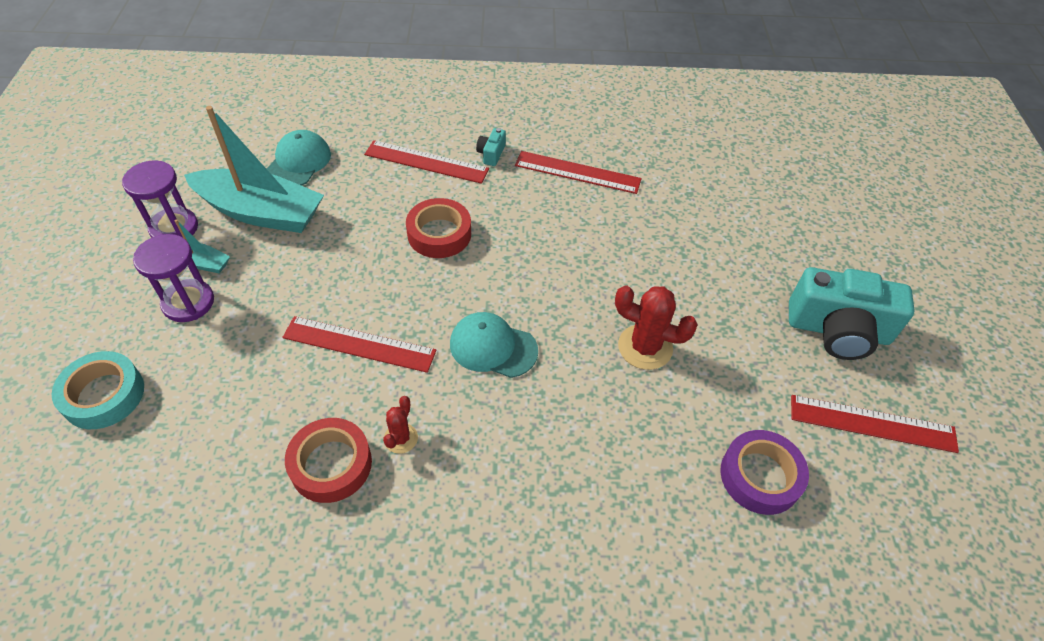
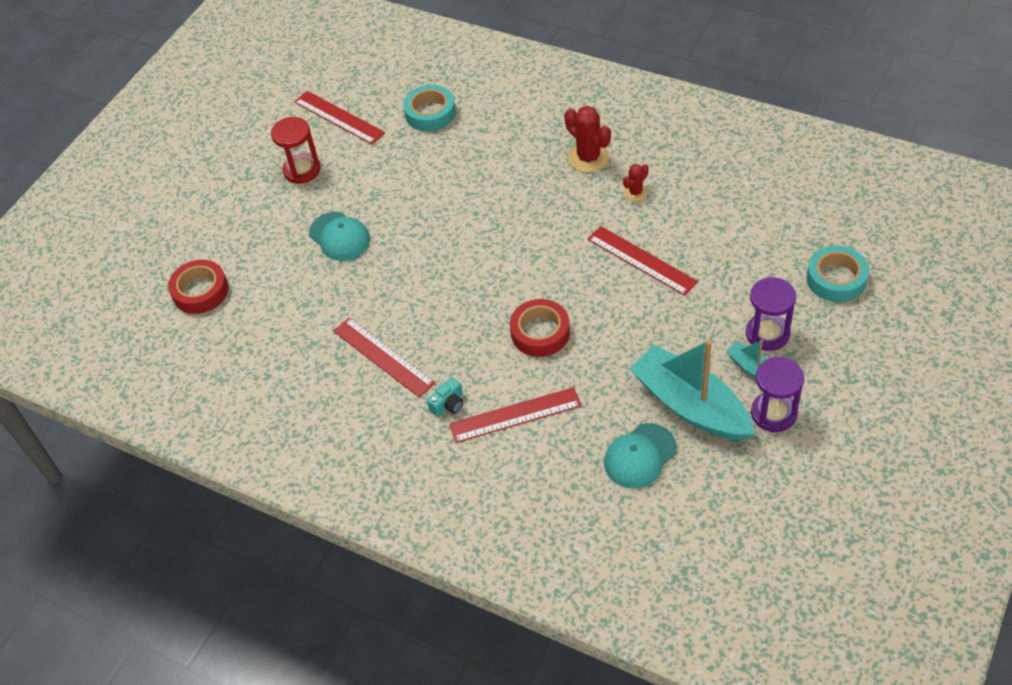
camera: 145 degrees left, 0 degrees up
(331, 464) = (685, 191): red tape -> red tape (200, 291)
(426, 162) = (515, 415): red ruler -> red ruler turned 60 degrees counterclockwise
(493, 347) = (546, 229): turquoise cap -> turquoise cap (339, 237)
(645, 347) = (440, 198): red cactus -> red cactus (588, 158)
(760, 476) = (430, 113): purple tape -> turquoise tape
(838, 330) = (302, 170): turquoise camera -> red hourglass

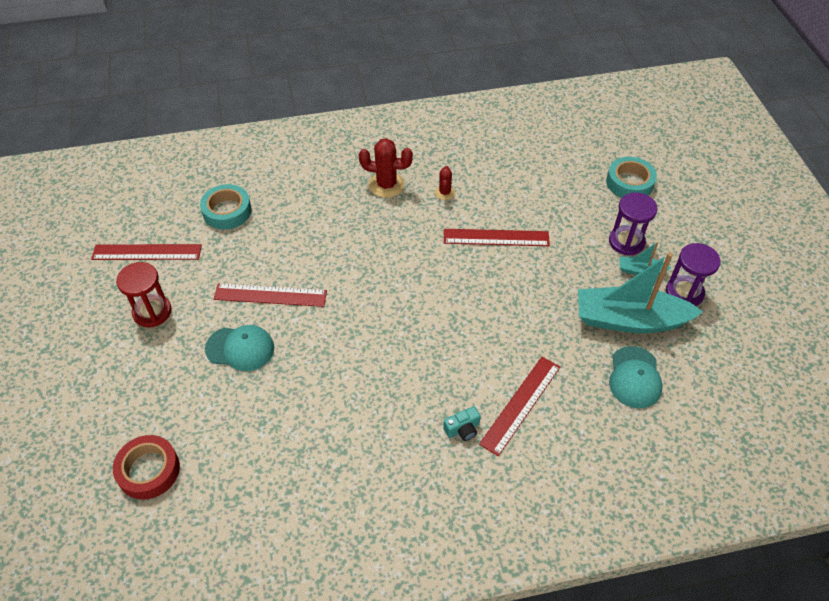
camera: 45 degrees left, 0 degrees up
(383, 357) = (373, 424): red ruler -> red ruler (270, 295)
(448, 404) = (462, 429): turquoise camera -> turquoise camera turned 60 degrees clockwise
(540, 332) = (477, 331): red tape -> none

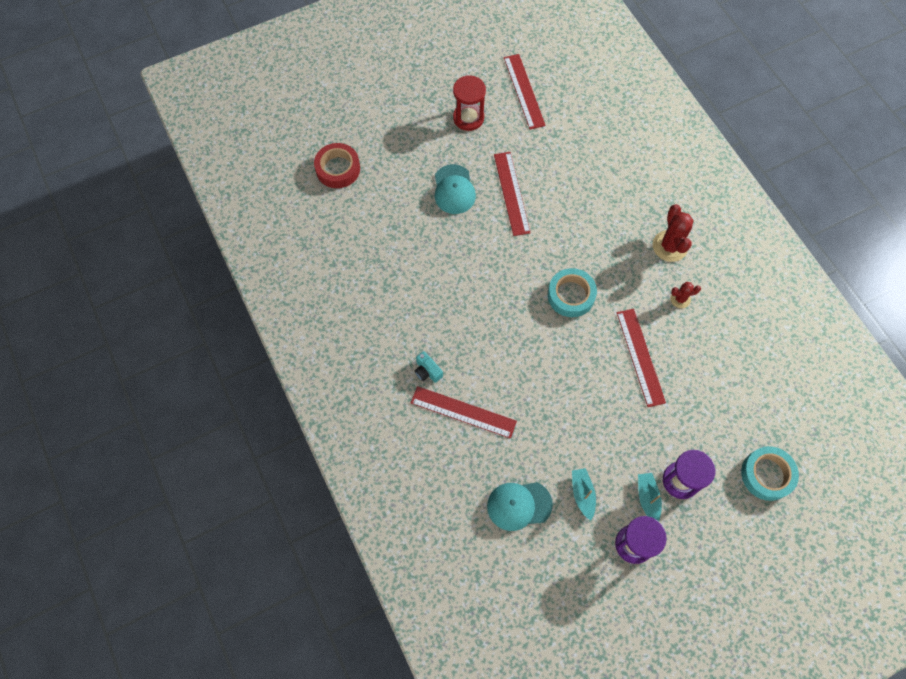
camera: 75 degrees right, 15 degrees up
(227, 211) = (588, 131): turquoise tape -> turquoise tape (571, 295)
(629, 320) = (582, 494): turquoise boat -> turquoise boat, size x0.44

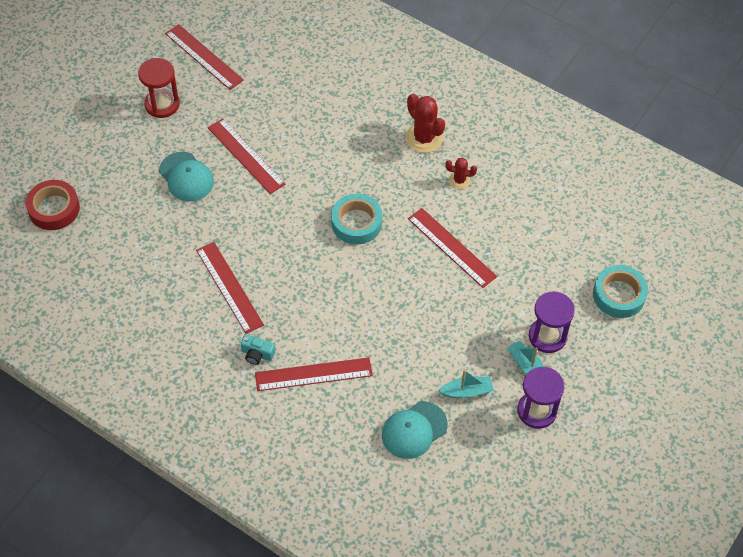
camera: 30 degrees left, 10 degrees down
(437, 301) = (229, 287): none -> red ruler
(582, 494) = (467, 391): turquoise boat -> turquoise boat turned 120 degrees clockwise
(680, 299) = (459, 180): red cactus -> red cactus turned 45 degrees clockwise

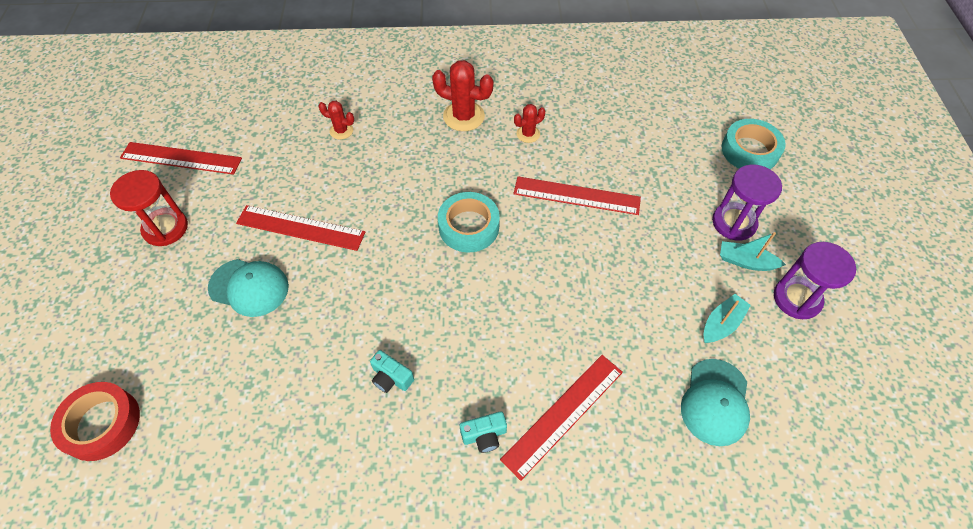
camera: 35 degrees left, 0 degrees up
(229, 287) = (391, 378): red ruler -> turquoise camera
(326, 98) = (341, 131): none -> red cactus

